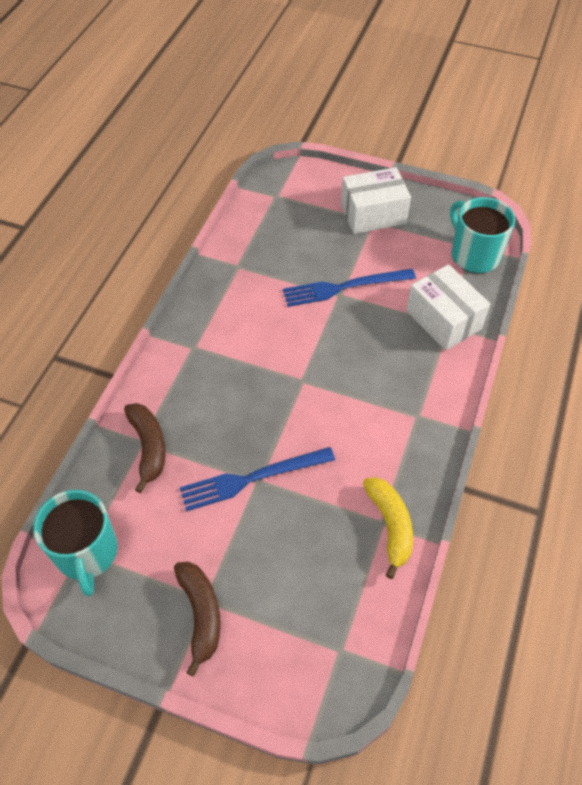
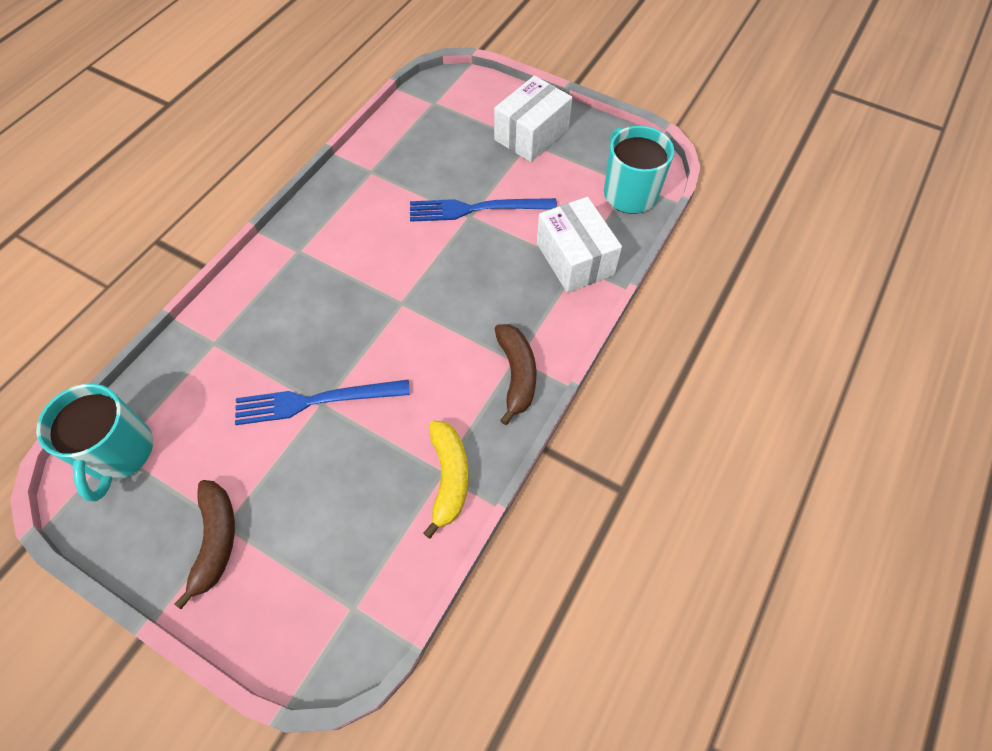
camera: 10 degrees right, 5 degrees up
(148, 447) = (218, 350): brown banana -> brown banana (516, 375)
(373, 214) = (531, 134): white box -> white box turned 45 degrees counterclockwise

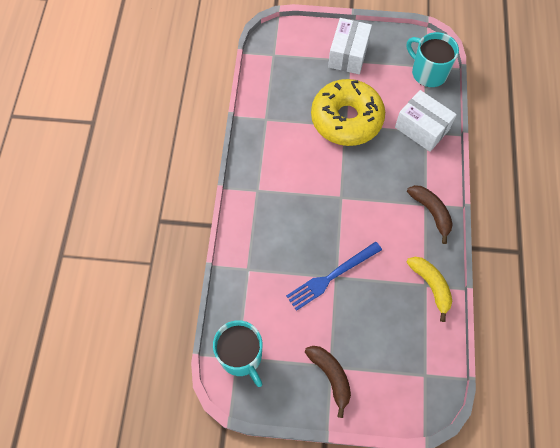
camera: 25 degrees left, 5 degrees up
(476, 209) = (346, 119): blue fork -> yellow donut

